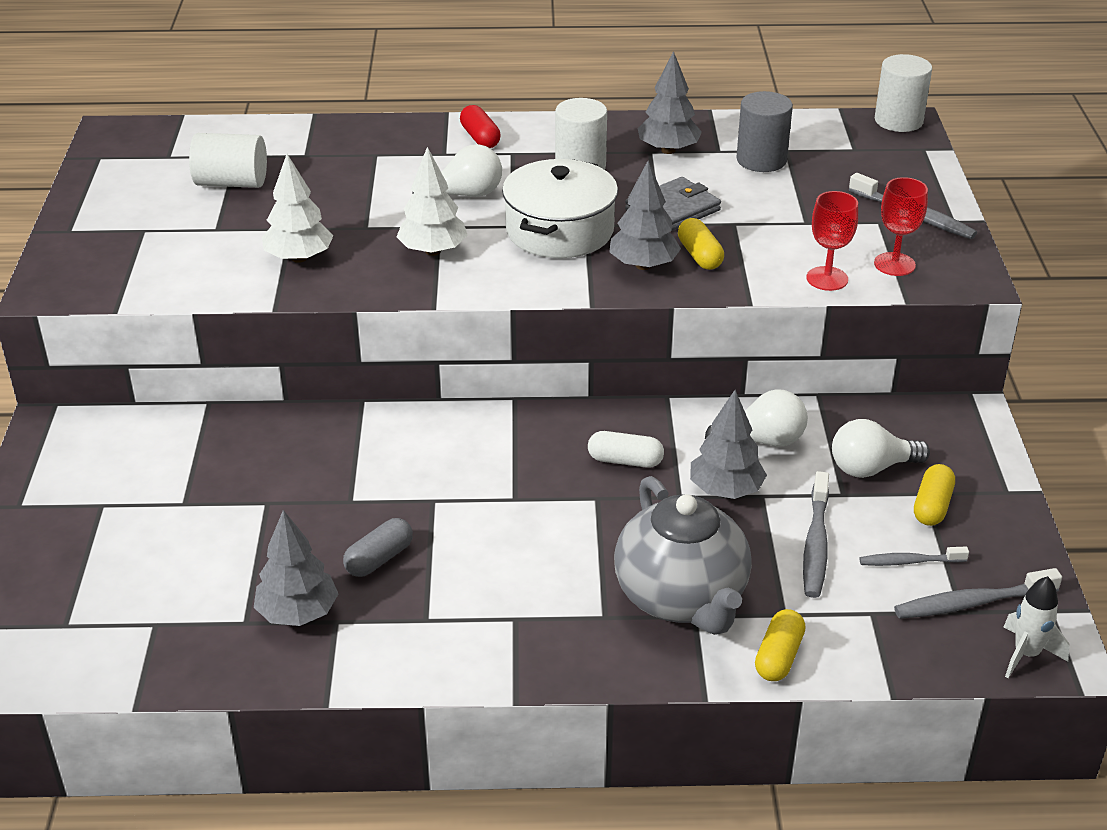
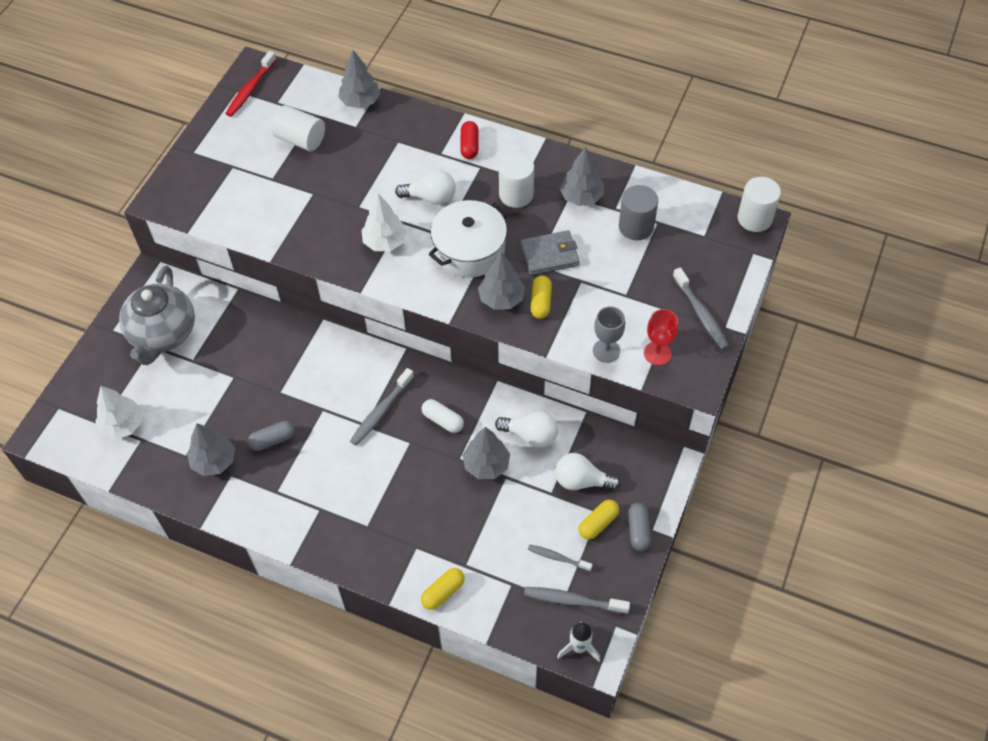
camera: 25 degrees right, 20 degrees up
(120, 152) = (250, 89): none -> red toothbrush
(294, 131) = (360, 101): none -> grey tree
(299, 258) = (306, 221): white tree -> white tree (123, 425)
(682, 598) = (415, 532): grey teapot -> grey teapot (163, 334)
(815, 544) = (512, 524): grey toothbrush -> grey toothbrush (381, 411)
(827, 279) = (606, 351): red goblet -> grey goblet
(991, 497) = (638, 530): none -> grey capsule

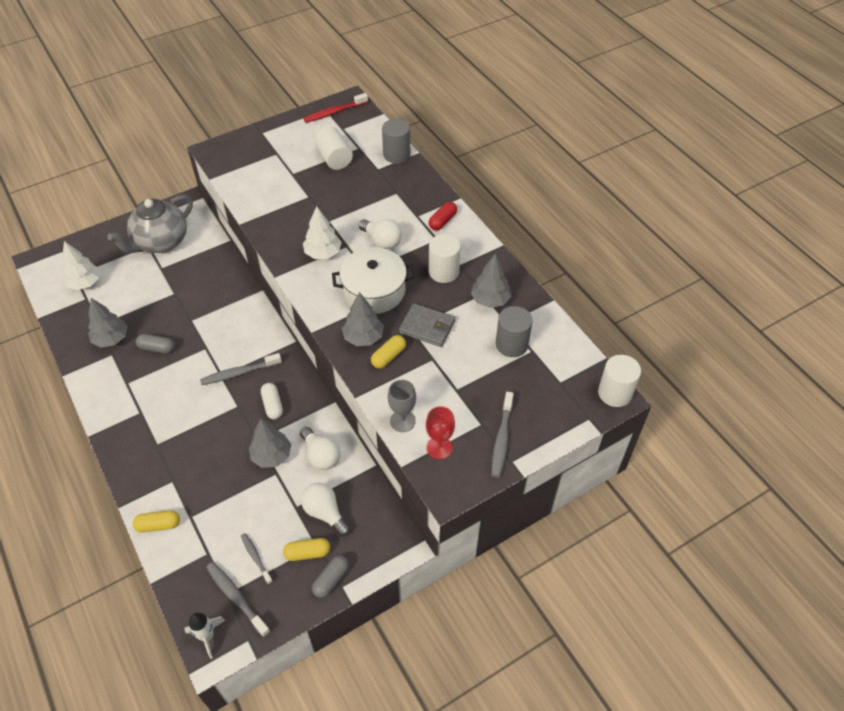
camera: 35 degrees right, 5 degrees down
(360, 101) = (396, 155): grey tree -> grey cylinder

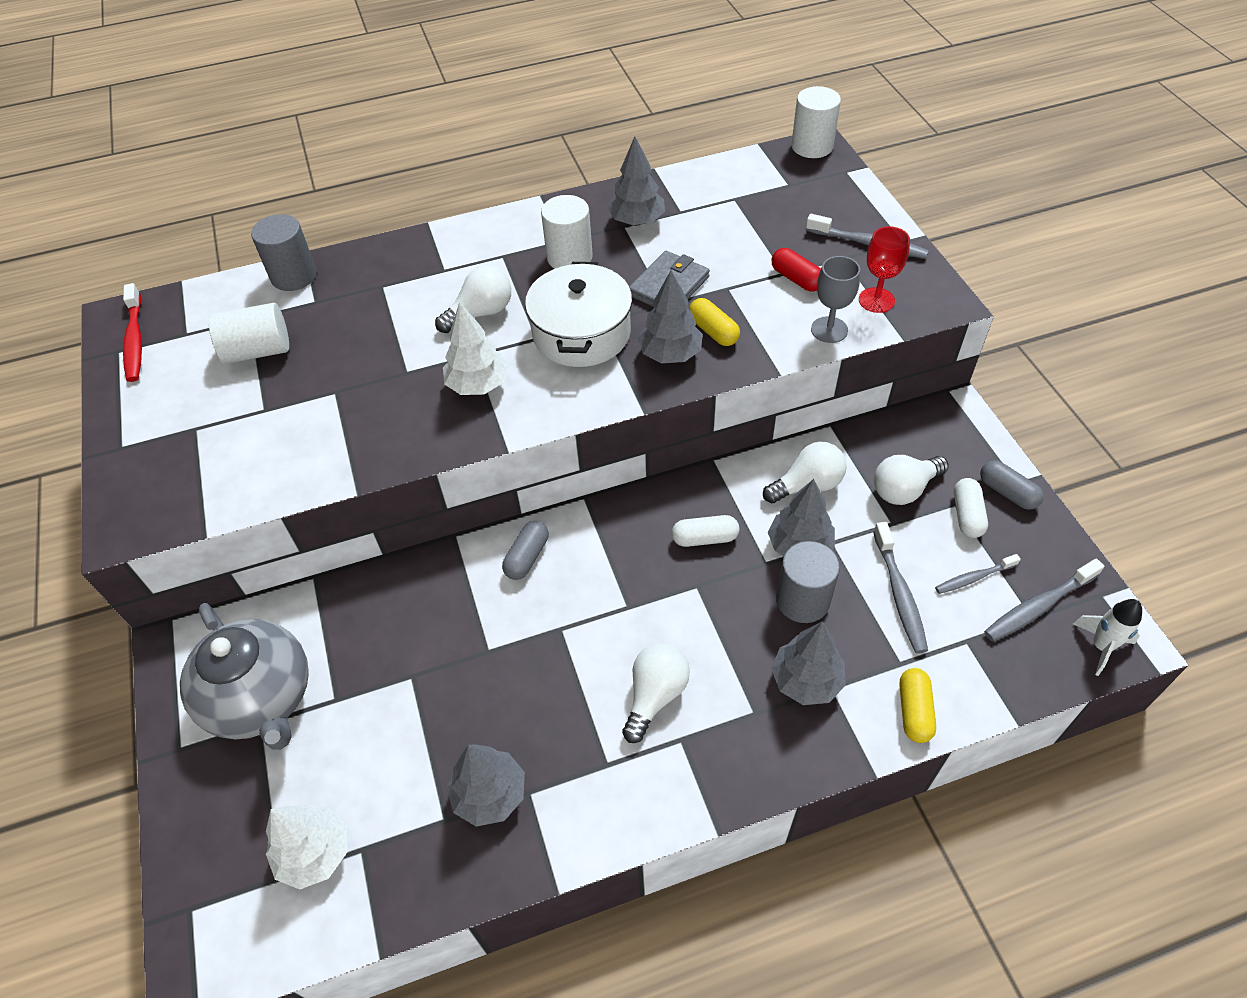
camera: 75 degrees left, 0 degrees up
(157, 348) = (538, 709): grey capsule -> grey capsule (527, 557)
(166, 397) = (655, 695): none -> white light bulb
(177, 467) = (806, 681): none -> grey tree
(239, 373) = (629, 580): grey toothbrush -> grey toothbrush (899, 594)
(307, 553) = (967, 515): yellow capsule -> white capsule
(442, 221) = (468, 245): red capsule -> red capsule (796, 279)
(511, 344) = (719, 214): grey cylinder -> grey cylinder (802, 600)

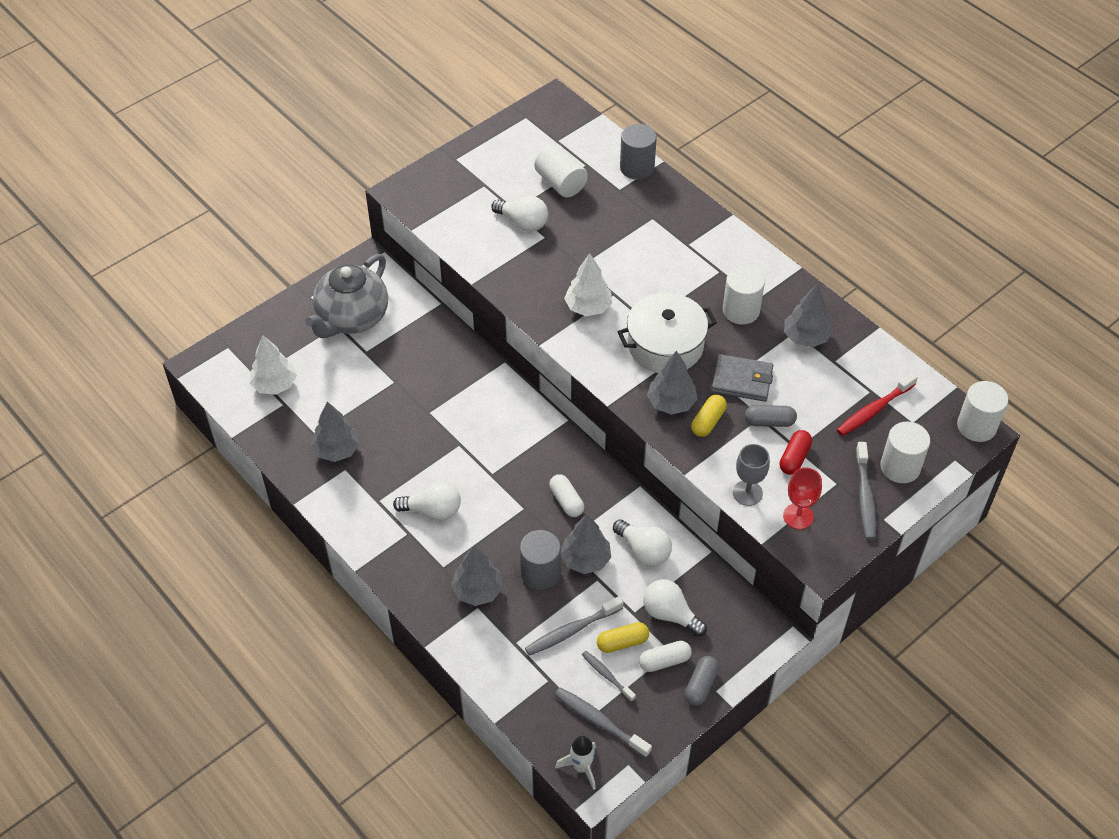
camera: 65 degrees right, 0 degrees up
(135, 340) = (539, 120): red toothbrush -> red toothbrush (874, 410)
(481, 313) = (655, 282): white light bulb -> white light bulb (523, 223)
(527, 557) = (505, 406): grey capsule -> grey capsule (769, 422)
(840, 209) = (900, 467): none -> white cylinder
(914, 711) = (480, 658): yellow capsule -> yellow capsule (622, 642)

